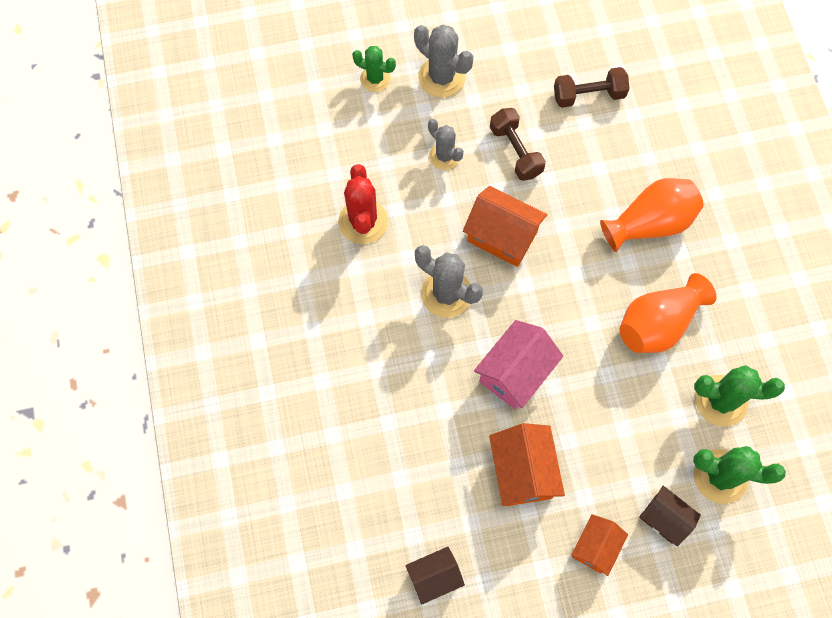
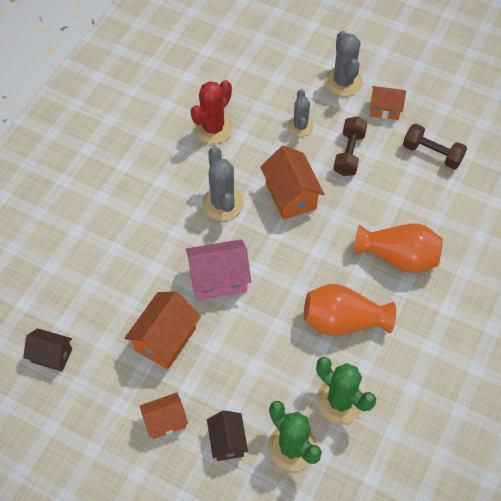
camera: 40 degrees right, 10 degrees down
(375, 79) = (300, 56): green cactus -> none
(507, 79) = (385, 109): none -> orange house

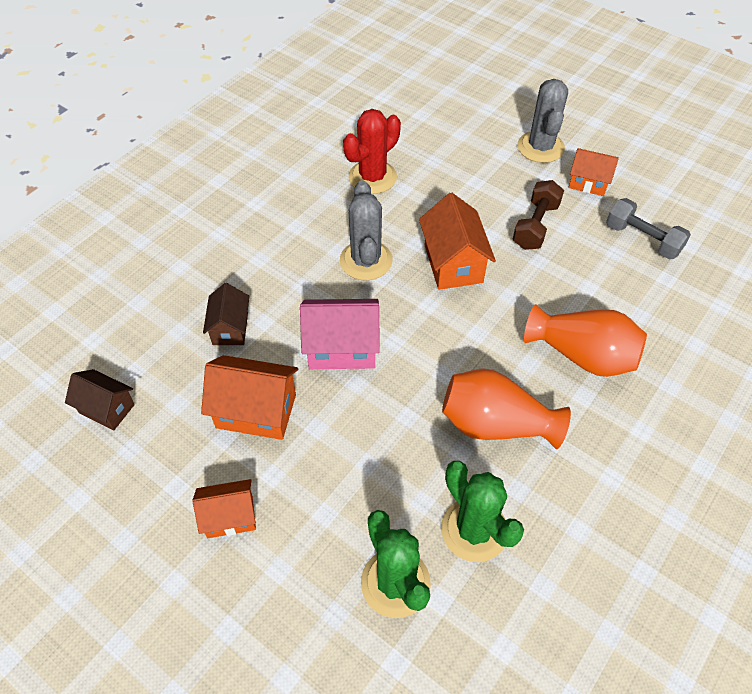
camera: 10 degrees right, 5 degrees down
(165, 339) = (256, 411): orange house -> orange house turned 60 degrees clockwise
(227, 441) = (307, 559): brown house -> brown house (230, 328)
(300, 126) = (479, 188): grey cactus -> none
(432, 154) = (642, 239): brown dumbbell -> grey dumbbell

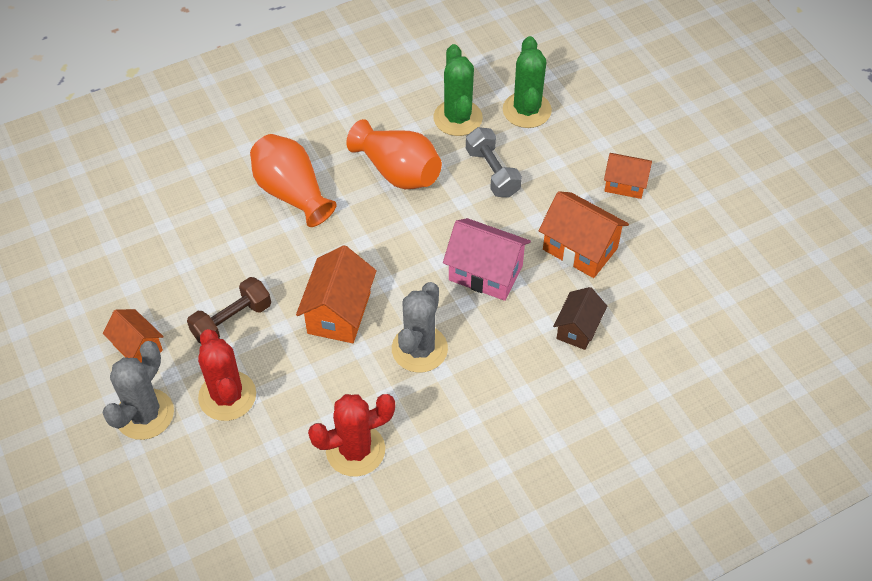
camera: 155 degrees left, 0 degrees up
(107, 408) = (705, 297): brown house -> none
(493, 177) = (227, 396): none -> red cactus
(642, 239) = (147, 267): grey dumbbell -> grey dumbbell (492, 172)

